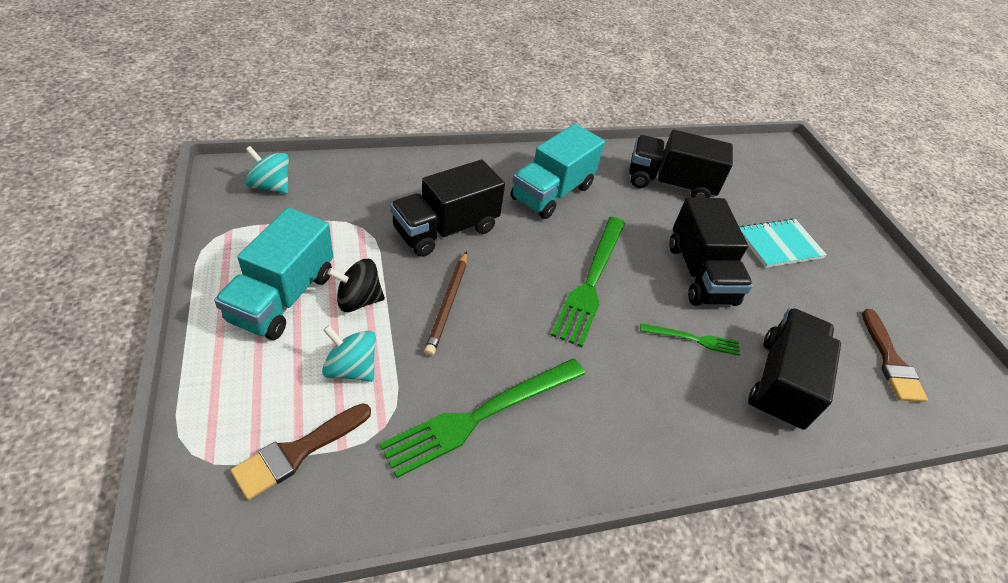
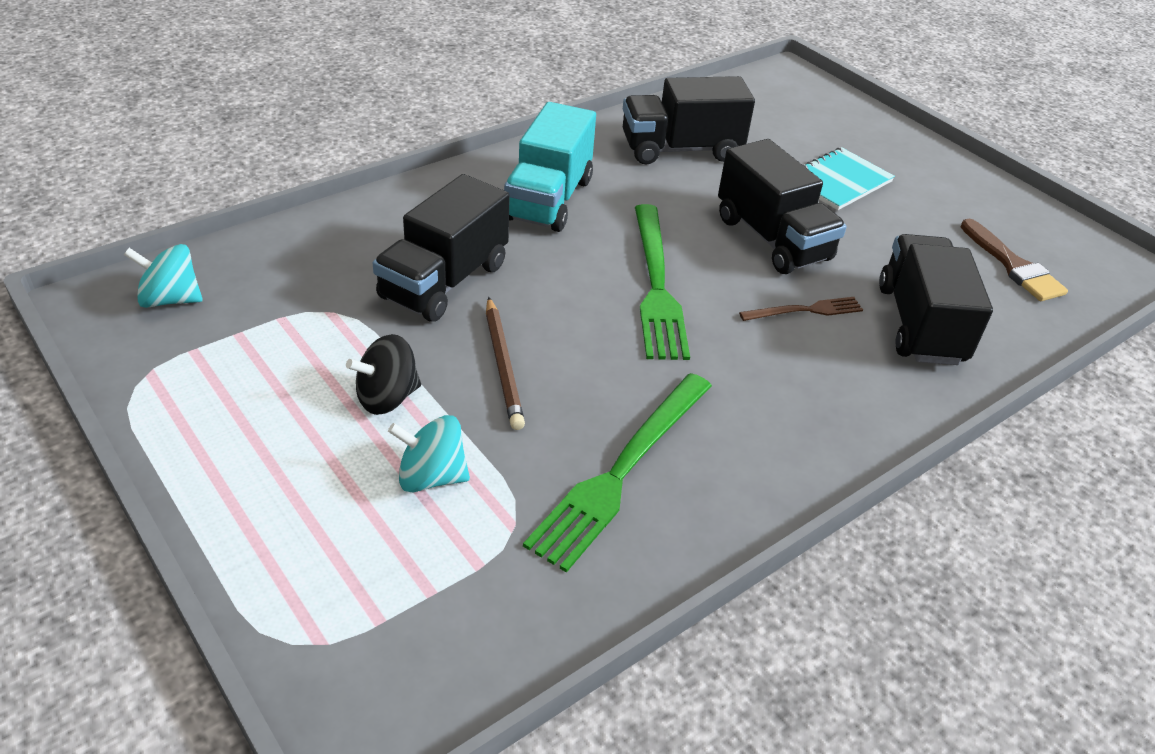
camera: 20 degrees left, 5 degrees down
(282, 297) = (284, 427): turquoise truck -> none
(297, 452) = (427, 591): brown brush -> none
(693, 339) = (805, 310): green fork -> brown fork

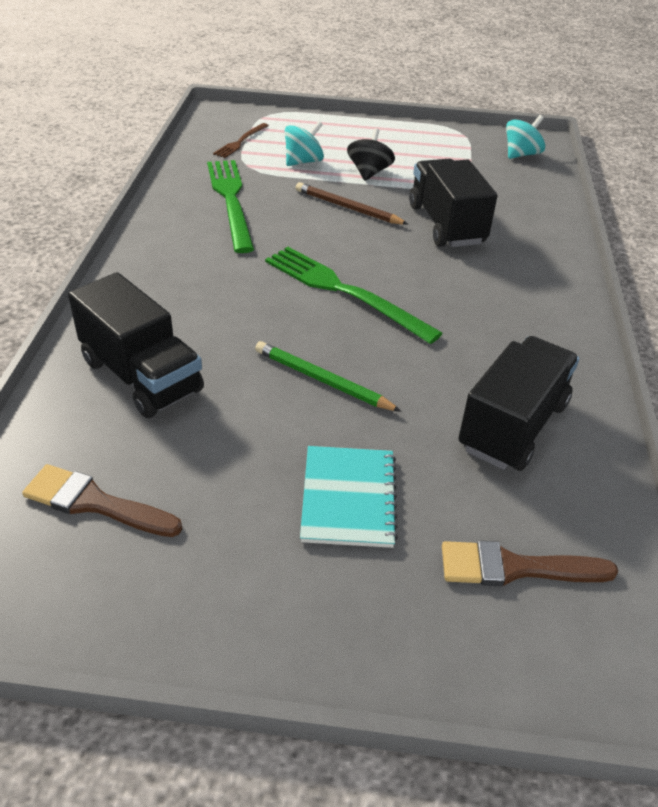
camera: 135 degrees right, 0 degrees up
(548, 199) = (500, 306): turquoise truck -> none
(772, 239) = (323, 380): black truck -> green pencil
(783, 116) = (515, 567): none -> brown brush
(805, 310) = (233, 334): brown fork -> brown fork (240, 142)

